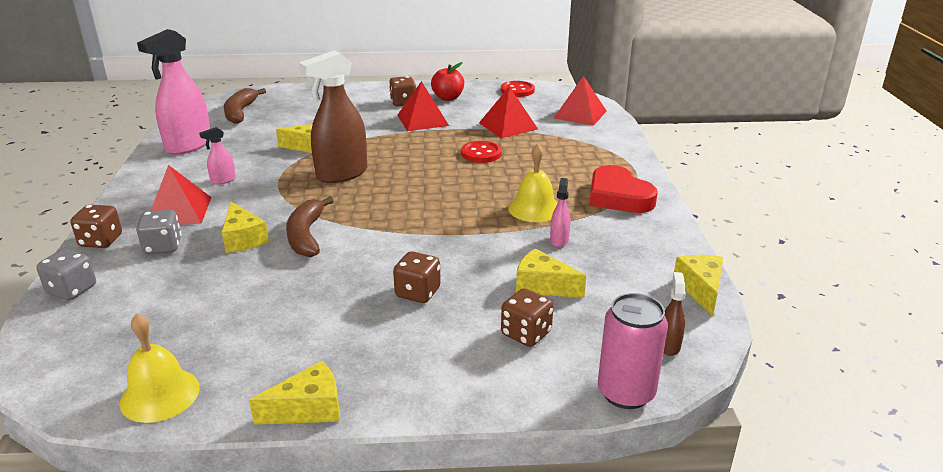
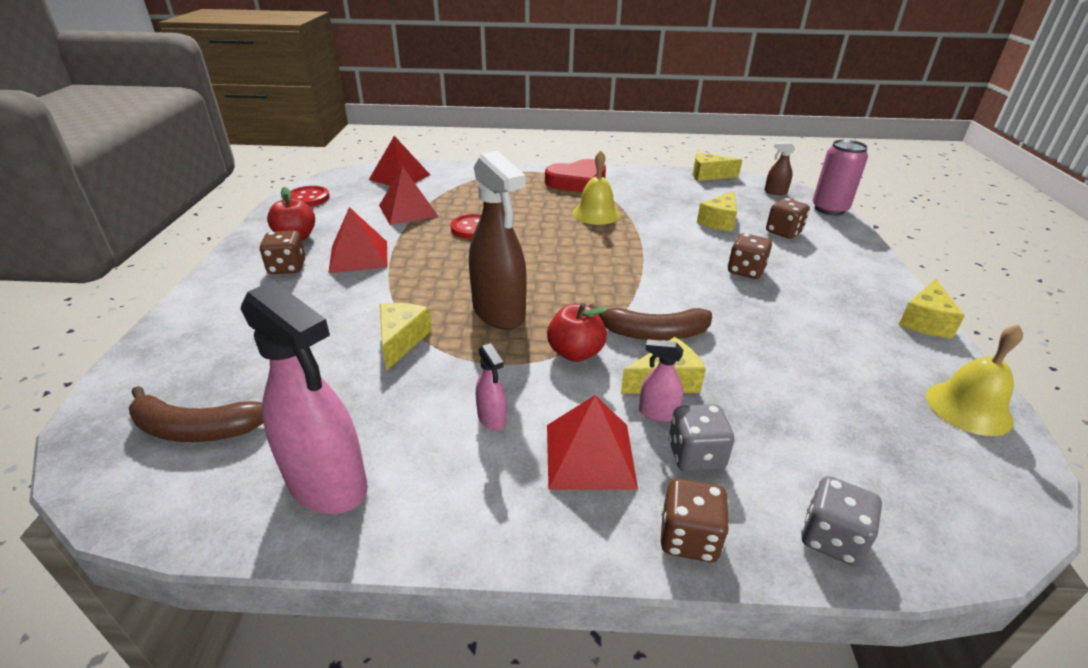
camera: 85 degrees left, 5 degrees up
(285, 204) = (575, 353): none -> red apple
(308, 409) = (925, 321): yellow cheese -> yellow cheese turned 135 degrees counterclockwise
(559, 240) = (650, 209): pink spray bottle -> pink spray bottle (657, 413)

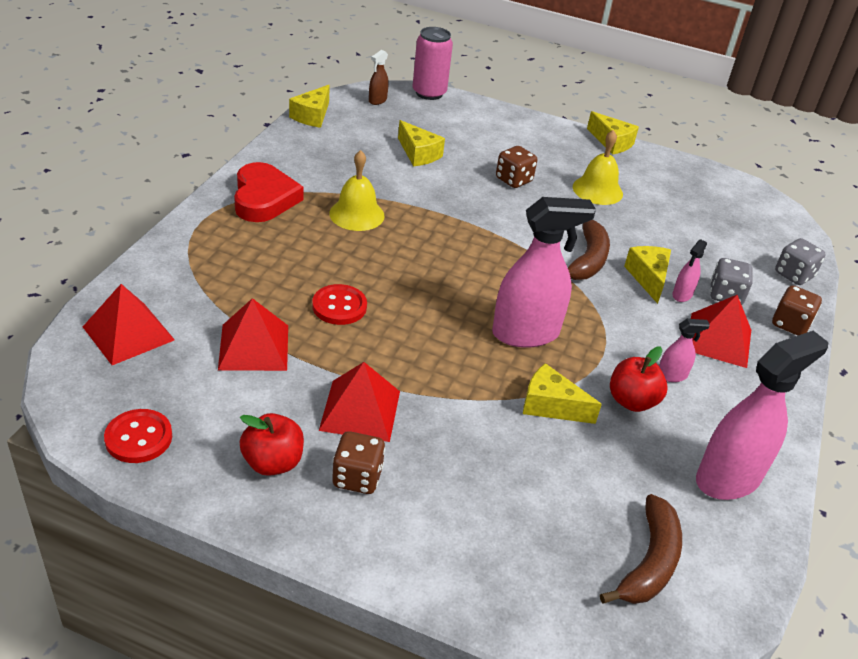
camera: 75 degrees left, 5 degrees up
(499, 313) = (526, 333): brown spray bottle -> pink spray bottle
(575, 353) = (601, 308): red apple -> red apple (632, 401)
(783, 232) = (458, 133): brown dice -> none
(968, 408) = (701, 177): yellow bell -> yellow bell (597, 190)

